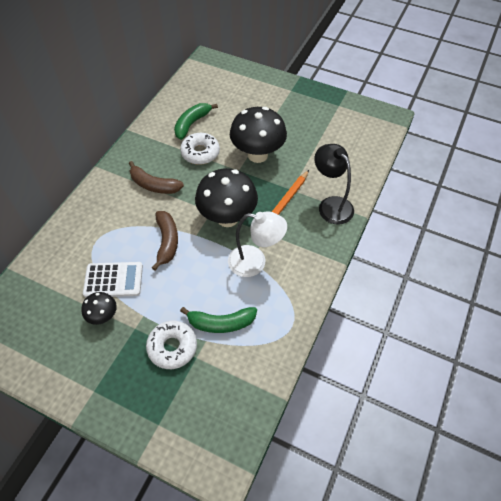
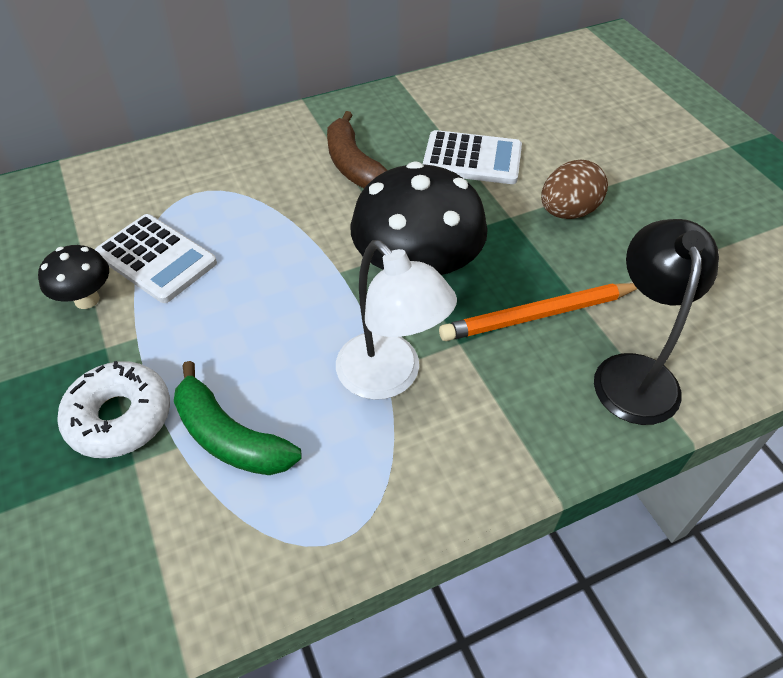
camera: 40 degrees right, 5 degrees down
(167, 242) = (286, 254): brown banana -> none
(192, 124) = (500, 113): green banana -> none
(200, 153) = (472, 159): white donut -> white calculator
(257, 155) = (568, 212): black mushroom -> brown egg

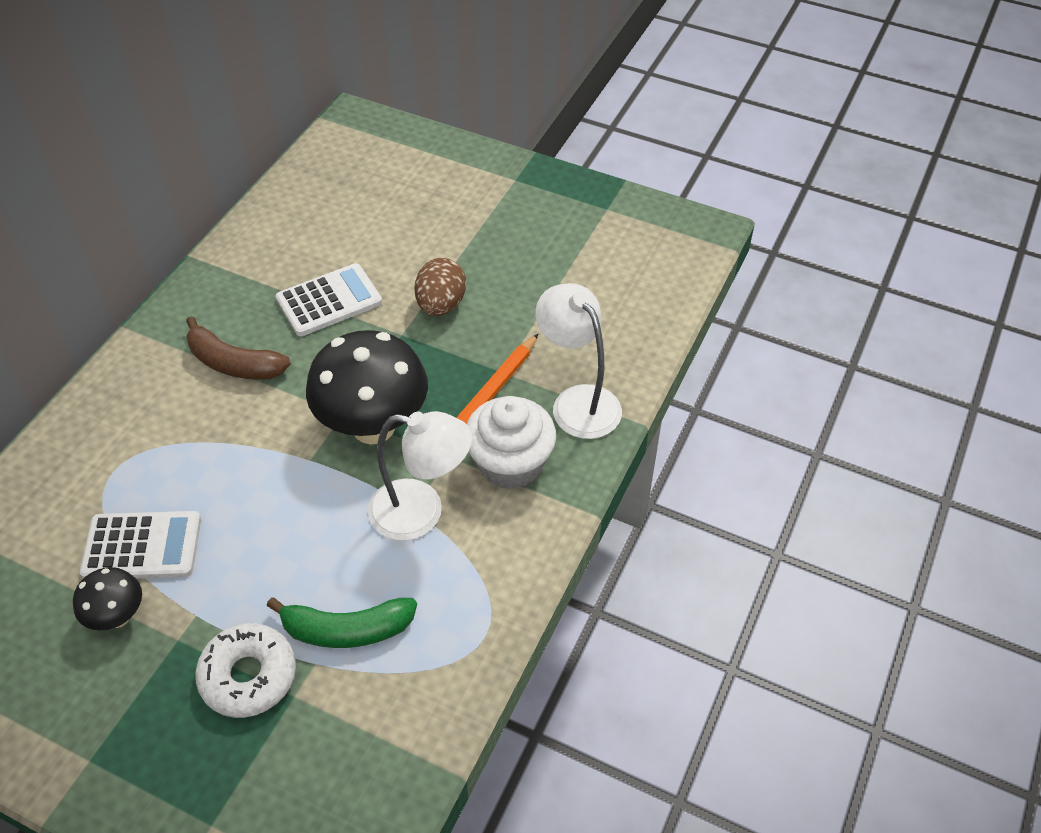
camera: 40 degrees left, 0 degrees up
(513, 388) = (510, 463): none -> white cupcake
(634, 372) = (577, 401): black lamp -> white lamp

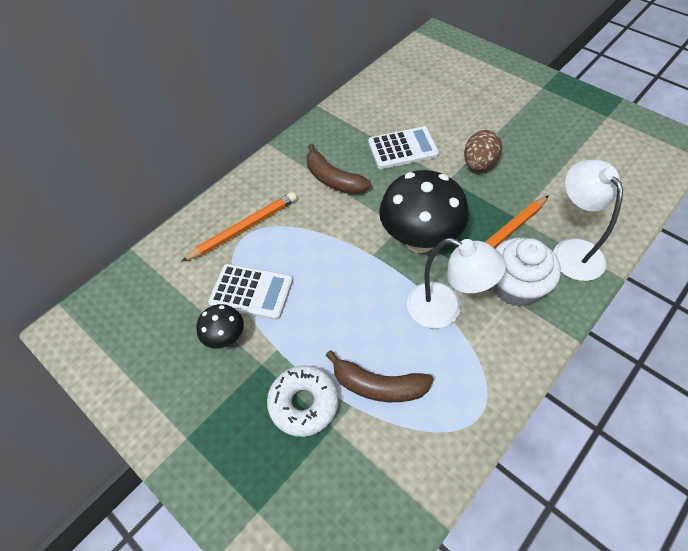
camera: 20 degrees right, 5 degrees up
(111, 459) = (244, 228): none -> orange pencil
(347, 629) = (378, 385): green banana -> brown banana

